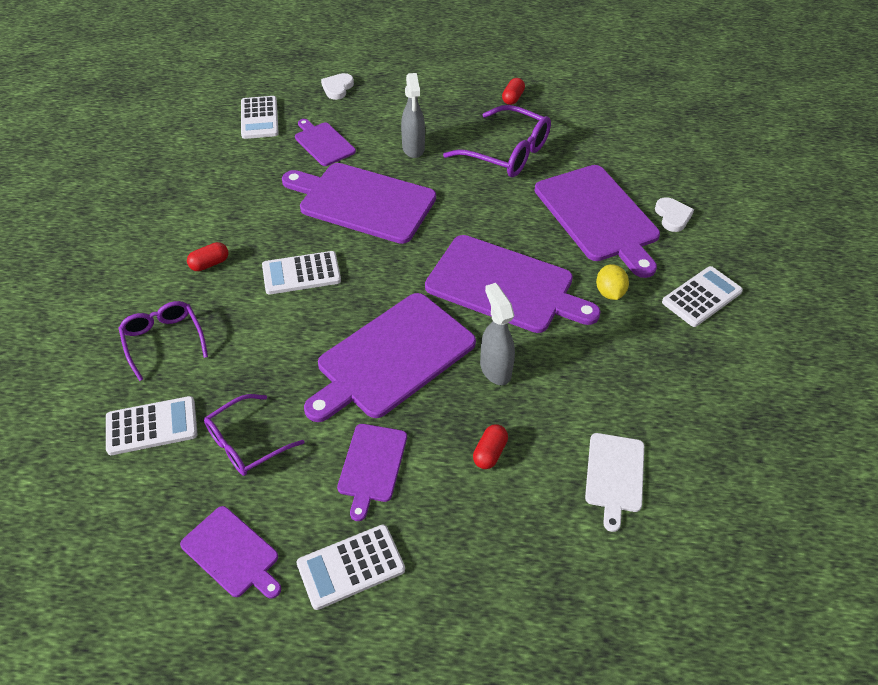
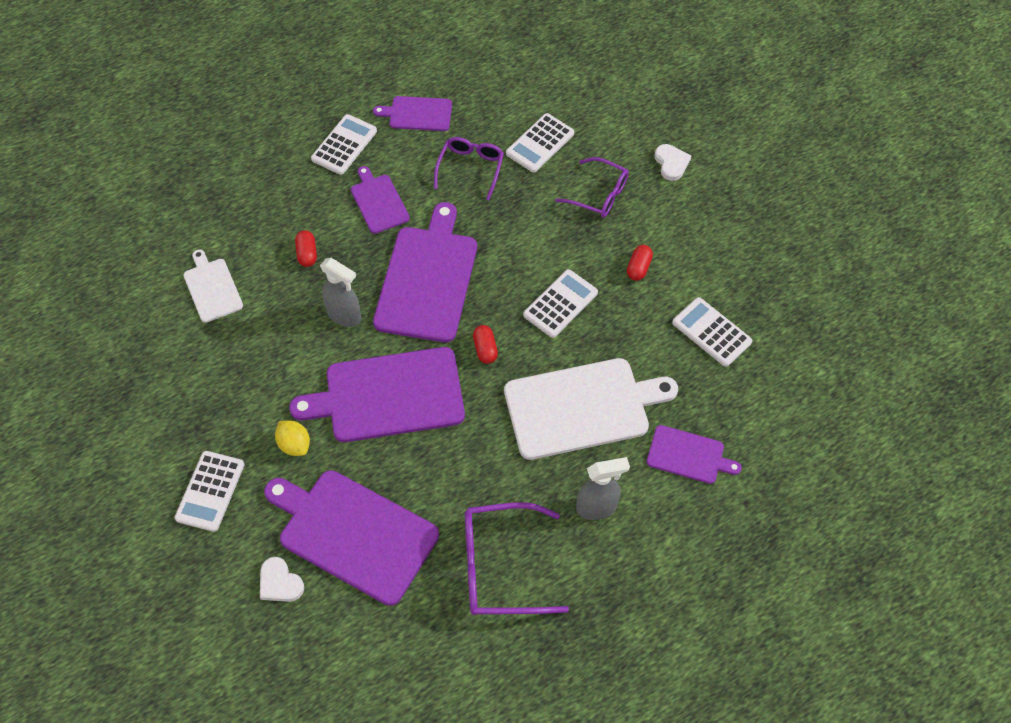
camera: 145 degrees right, 10 degrees up
(259, 118) = (783, 447): white calculator -> white calculator (711, 332)
(337, 88) = (758, 548): white heart -> white heart (671, 163)
(363, 202) = (582, 407): purple cutting board -> white cutting board
(413, 149) = (597, 507): grey spray bottle -> grey spray bottle turned 120 degrees clockwise
(512, 98) = (560, 669): red capsule -> red capsule (485, 349)

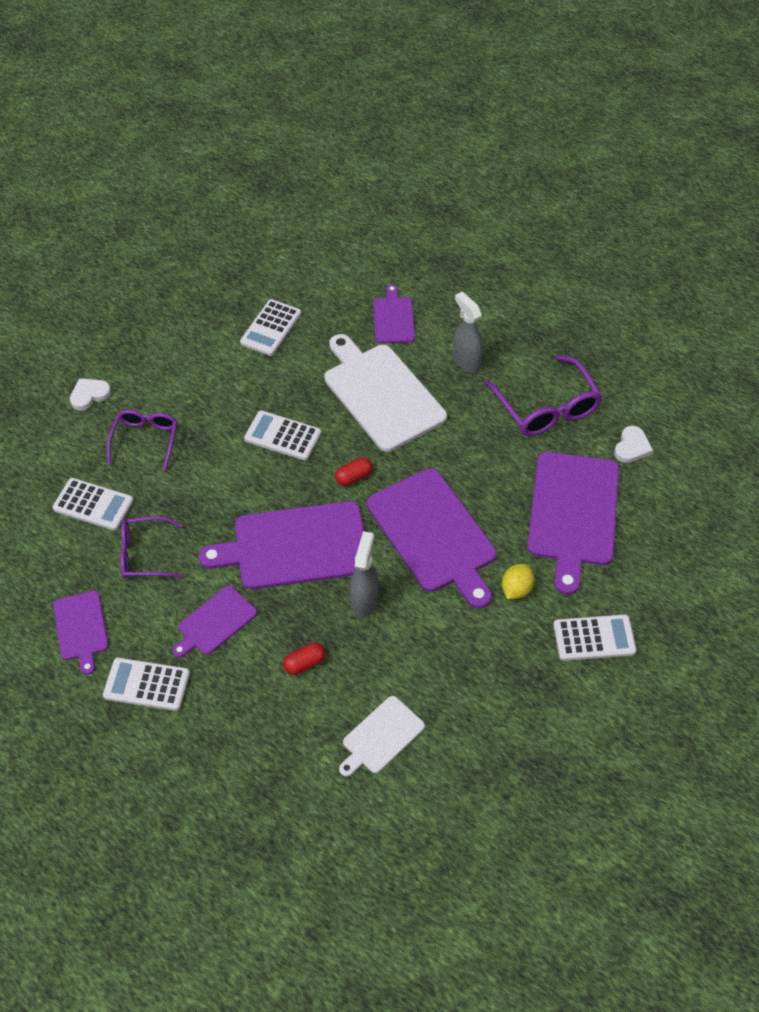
camera: 110 degrees left, 5 degrees down
(280, 582) = (642, 550): white heart -> white heart (632, 447)
(638, 268) = (221, 391): red capsule -> none

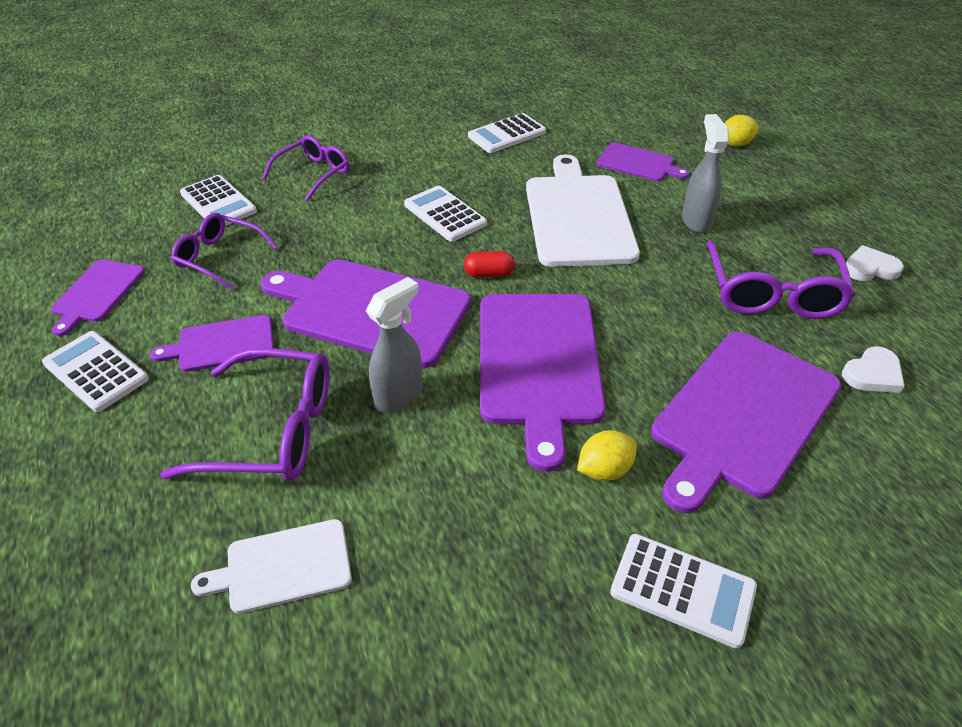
camera: 30 degrees right, 10 degrees down
(89, 395) = (300, 129): white heart -> white heart (870, 268)
(304, 663) = (273, 430): red capsule -> purple glasses
(393, 318) = (638, 163): purple cutting board -> purple cutting board turned 90 degrees clockwise
(453, 265) = (735, 144): none -> yellow lemon

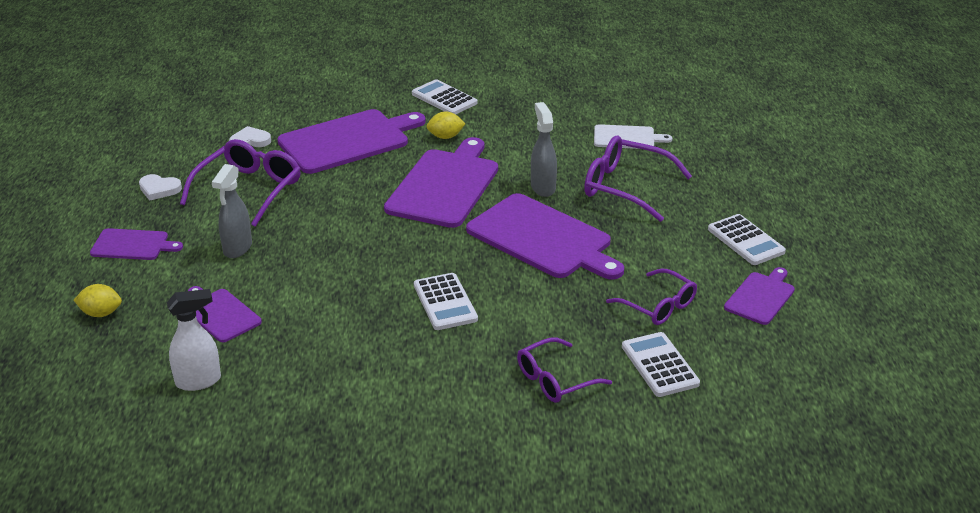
camera: 160 degrees left, 10 degrees down
(222, 344) = (656, 239): purple cutting board -> purple cutting board (133, 245)
(399, 396) = (542, 187): grey spray bottle -> grey spray bottle turned 105 degrees clockwise
(489, 274) = (440, 245): red capsule -> none
(507, 134) = (318, 384): white calculator -> none
(577, 216) = (330, 274): white cutting board -> none
(599, 120) = (199, 381): none -> white spray bottle

